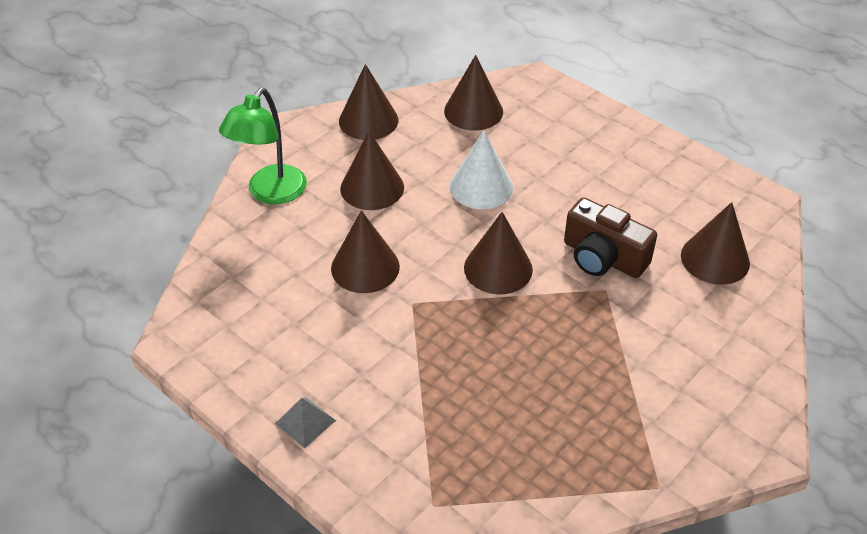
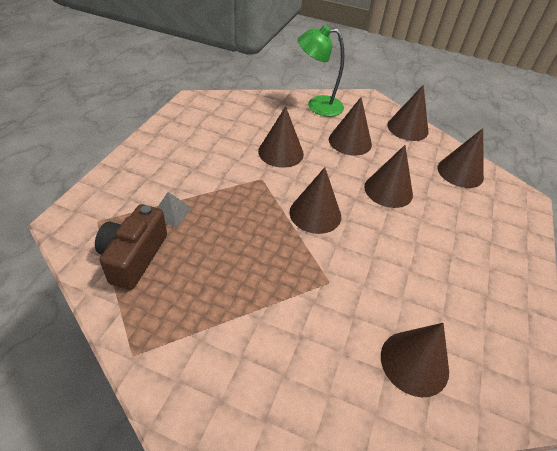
camera: 65 degrees right, 0 degrees up
(305, 422) = (150, 154): grey pyramid -> grey pyramid (171, 212)
(481, 187) = (388, 190): white cone -> brown cone
(603, 257) = (363, 274): brown camera -> brown camera (134, 257)

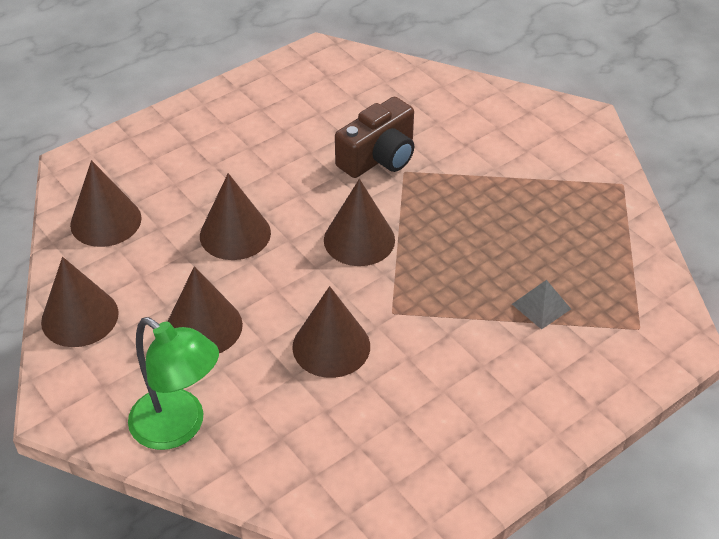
camera: 145 degrees left, 0 degrees up
(134, 257) = (602, 267): brown camera -> brown camera (379, 157)
(414, 362) = (382, 97): brown cone -> none

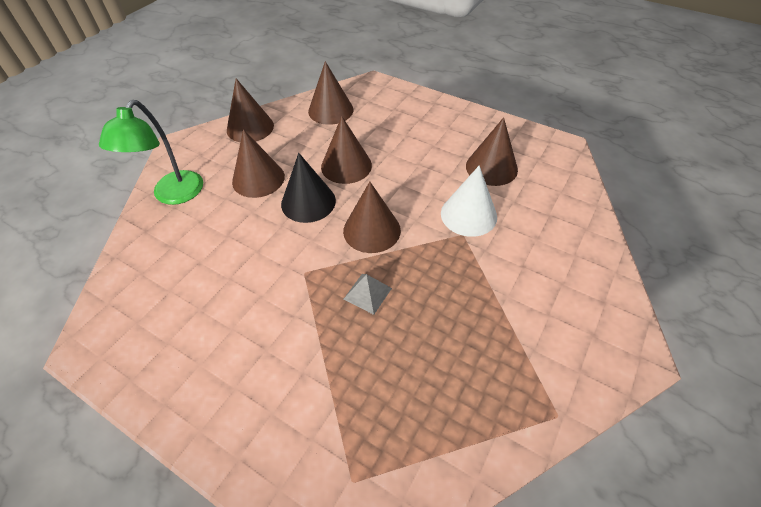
camera: 70 degrees right, 5 degrees up
(280, 285) = (308, 202): none -> black cone
(331, 346) = (259, 247): brown cone -> brown cone (491, 167)
(379, 157) = (468, 215): brown camera -> white cone
(541, 306) = (349, 379): grey pyramid -> grey pyramid (367, 293)

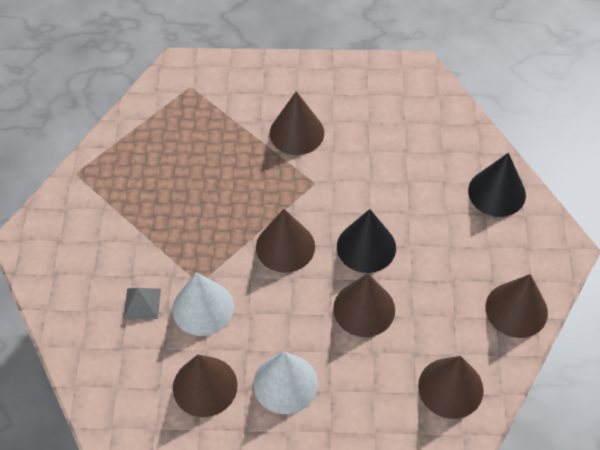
camera: 150 degrees right, 5 degrees up
(173, 195) = (496, 192): green lamp -> black cone
(258, 179) = (438, 248): brown cone -> brown cone (296, 133)
(367, 293) = (251, 190): grey pyramid -> grey pyramid (142, 303)
(433, 149) = (285, 383): none -> white cone

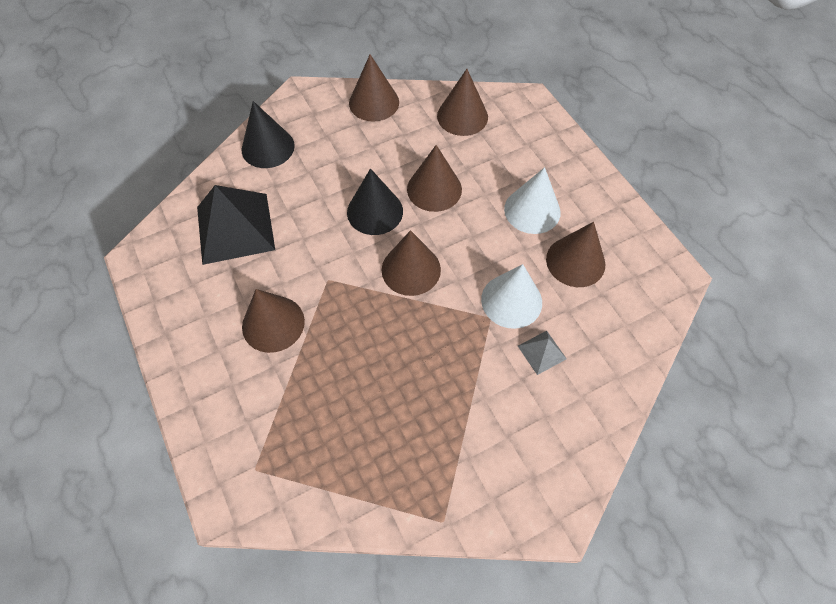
camera: 120 degrees left, 5 degrees up
(410, 138) = (235, 228): none -> black pyramid

